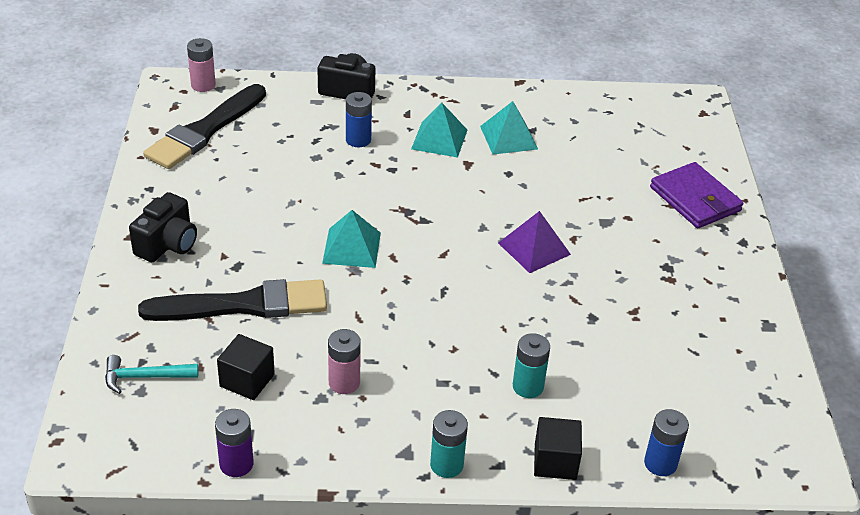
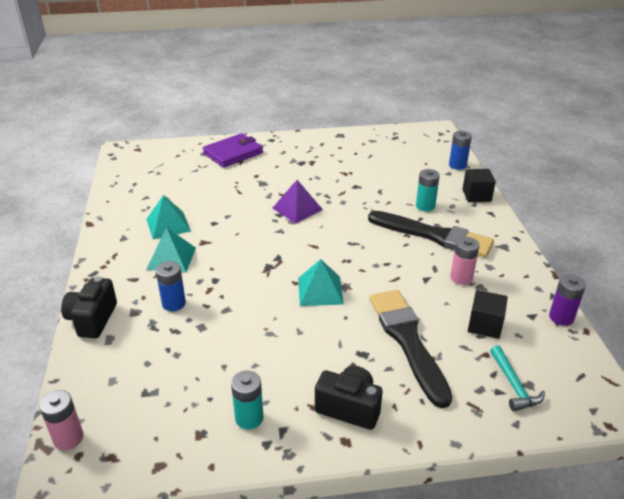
camera: 95 degrees left, 5 degrees down
(205, 130) = (160, 418): black brush -> black brush (434, 236)
(446, 465) = (503, 231): turquoise battery -> turquoise battery (249, 418)

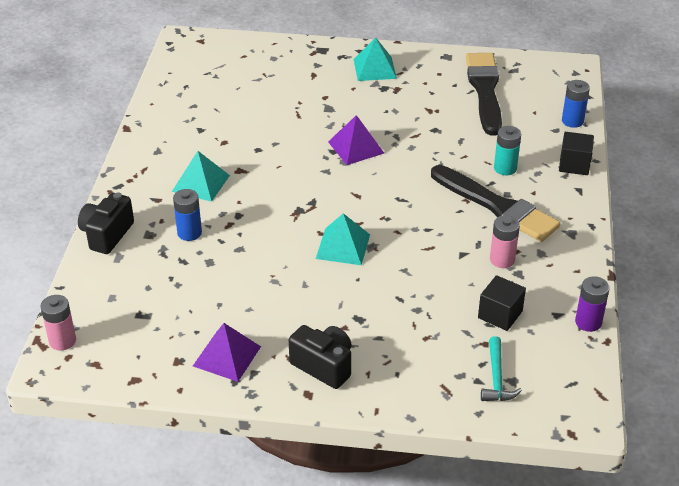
camera: 15 degrees right, 5 degrees up
(168, 225) = (208, 143): turquoise pyramid -> turquoise pyramid (374, 68)
(233, 153) = (308, 63): purple wallet -> none
(249, 418) = (227, 356): turquoise battery -> purple pyramid
(407, 341) = (410, 315): black brush -> black brush (485, 90)

